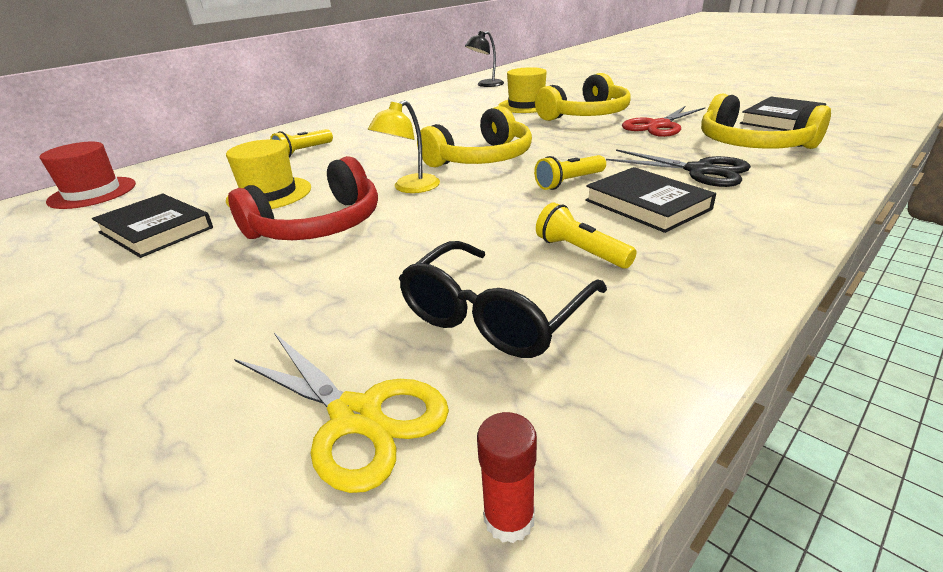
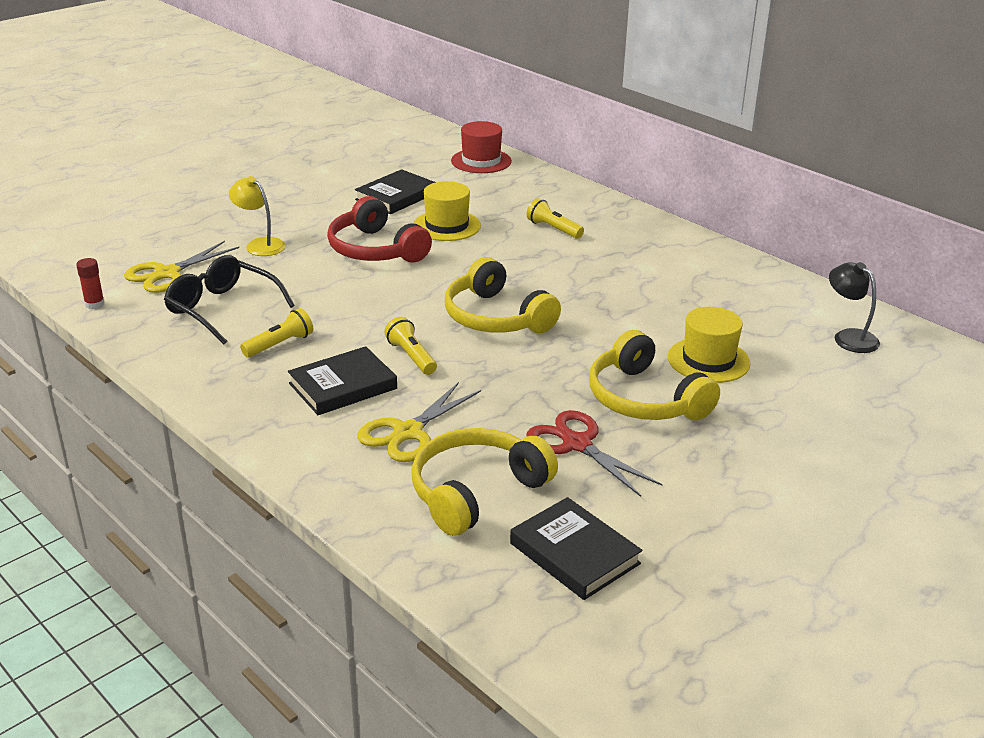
camera: 90 degrees right, 0 degrees up
(410, 188) = (432, 282): yellow lamp -> yellow lamp (260, 244)
(699, 171) = (408, 432): black scissors -> yellow scissors

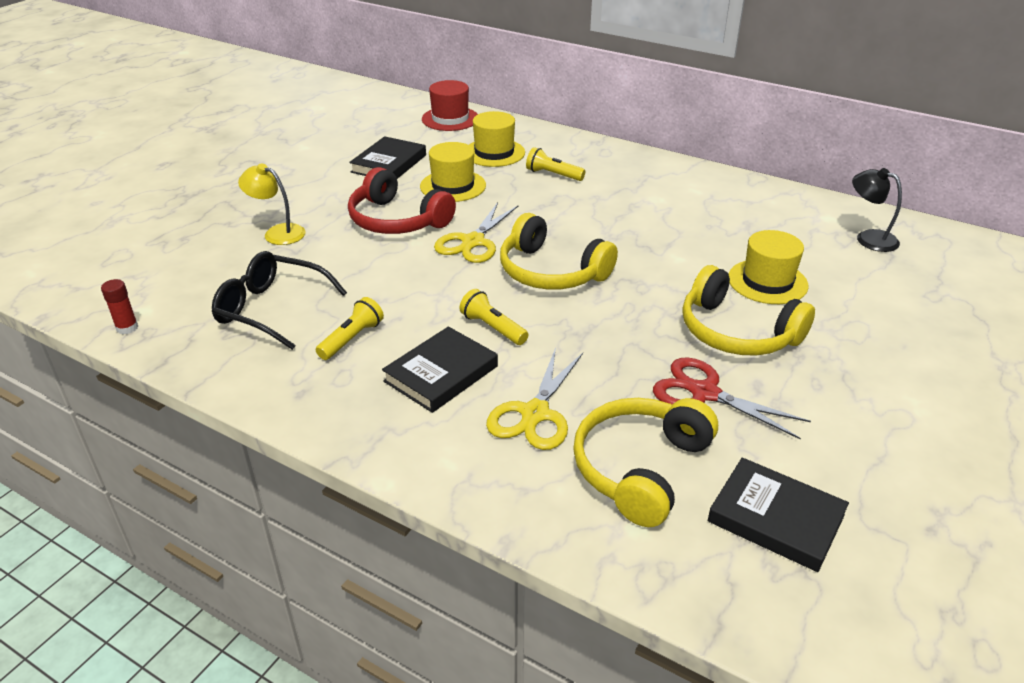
camera: 15 degrees left, 5 degrees up
(167, 274) = (193, 279): yellow scissors -> yellow scissors (473, 242)
(506, 200) = (494, 153): none -> yellow hat

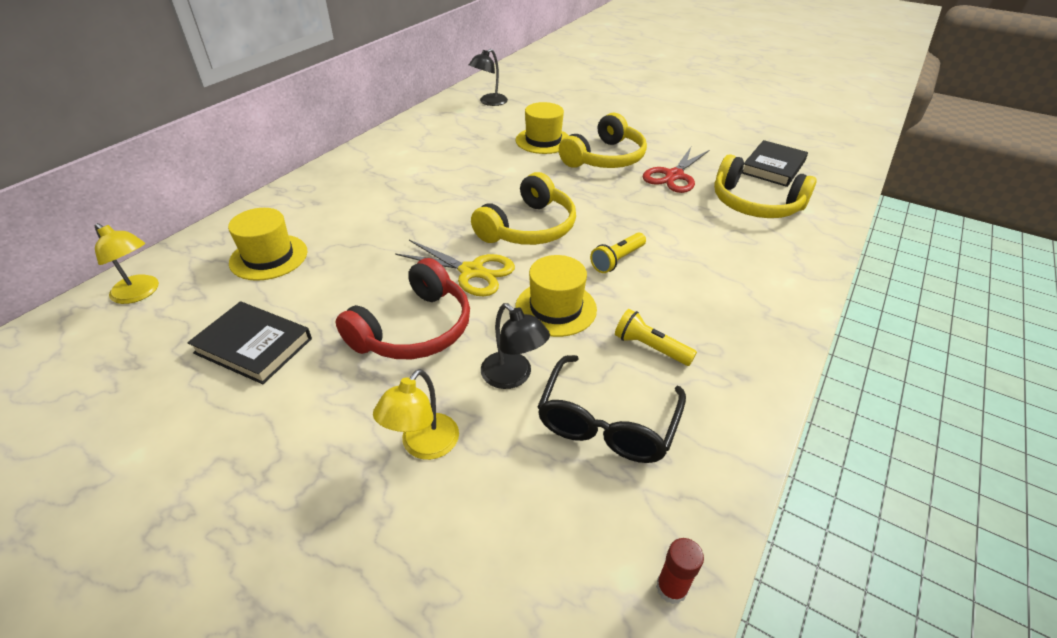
camera: 90 degrees left, 5 degrees up
(333, 266) = (513, 377): none -> black lamp
(441, 373) = (687, 288): black book -> none
(450, 119) = (140, 293): red hat -> yellow lamp
(453, 186) = (342, 287): yellow hat -> yellow hat (556, 308)
(535, 414) = (719, 241): yellow scissors -> none
(553, 175) = (343, 219): yellow flashlight -> none

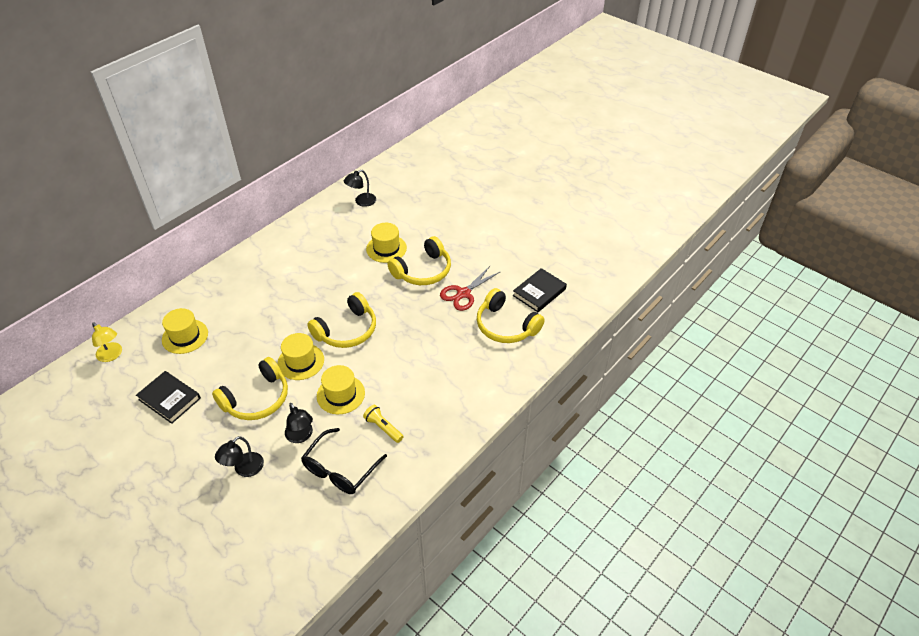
camera: 10 degrees right, 5 degrees up
(414, 329) = (257, 399): red headphones -> yellow headphones
(423, 446) = (244, 469): yellow lamp -> black lamp
(472, 271) = (301, 361): yellow scissors -> yellow hat
(617, 260) = (392, 363): yellow flashlight -> none
(671, 588) = (335, 552): red glue stick -> none

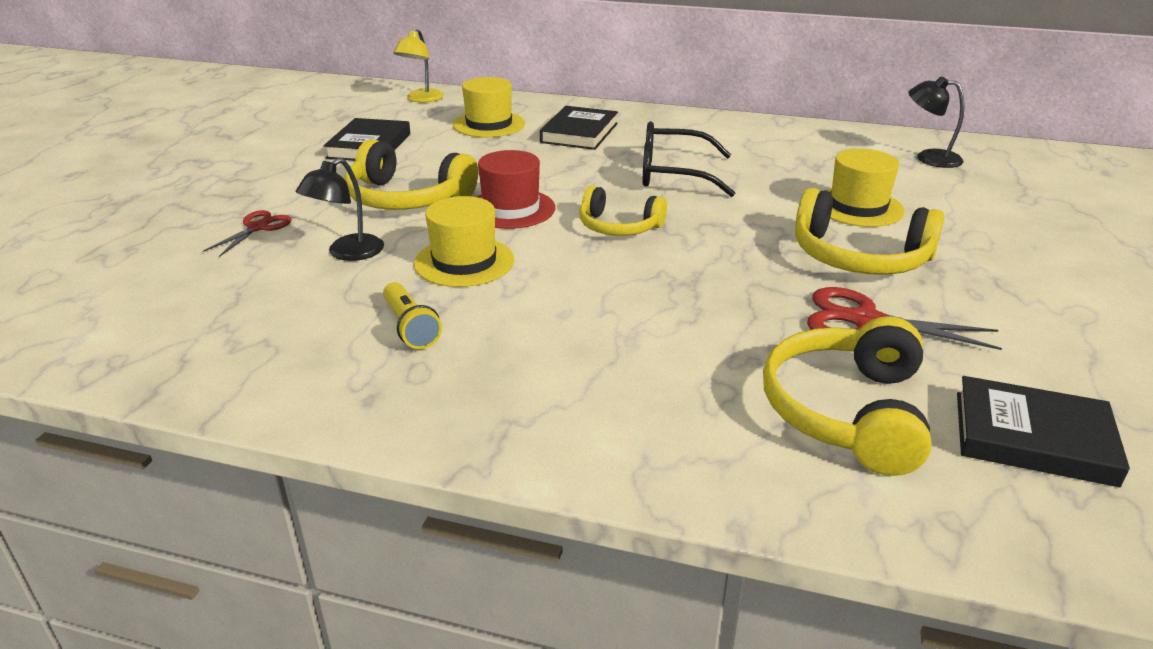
camera: 65 degrees right, 15 degrees down
(231, 303) = (579, 133): none -> black book
(244, 469) = (258, 227): black lamp -> red scissors
(301, 361) = (511, 209): yellow hat -> red hat
(340, 469) = (285, 310): black glasses -> black glasses (673, 174)
(347, 330) = (618, 227): yellow headphones -> yellow headphones, size x0.64
(383, 428) = (410, 327): yellow flashlight -> yellow flashlight turned 135 degrees clockwise

